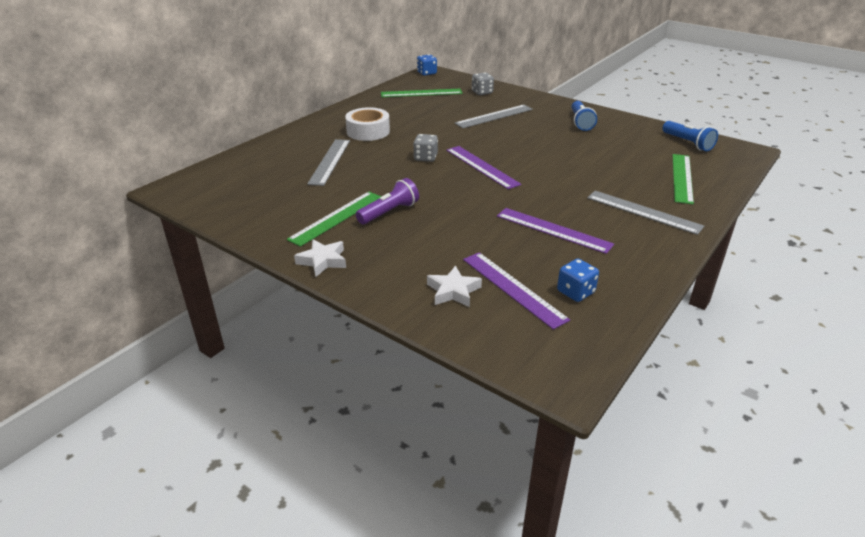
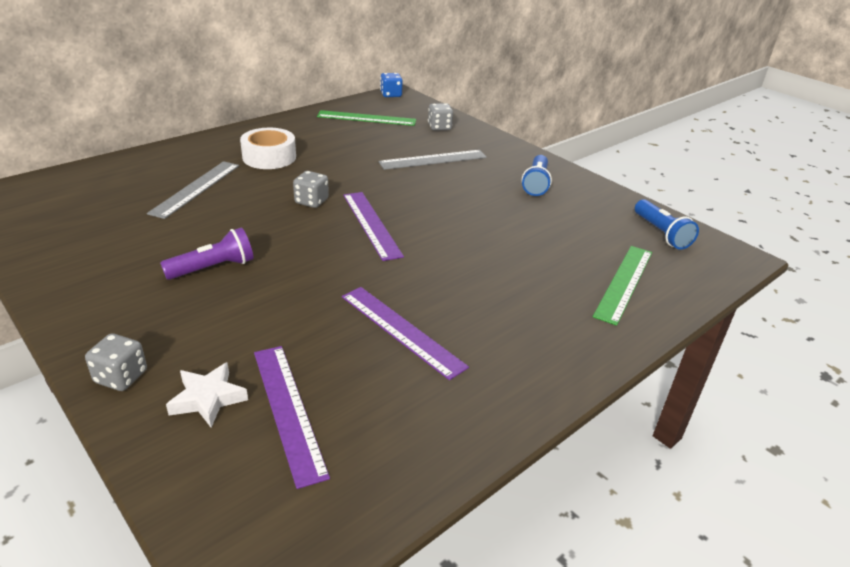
camera: 10 degrees right, 0 degrees up
(323, 261) = (82, 322): white star -> none
(337, 217) = (146, 264): green ruler -> none
(381, 289) = (121, 377): none -> grey dice
(575, 292) = (368, 433): blue dice -> none
(643, 212) = (540, 324): grey ruler -> none

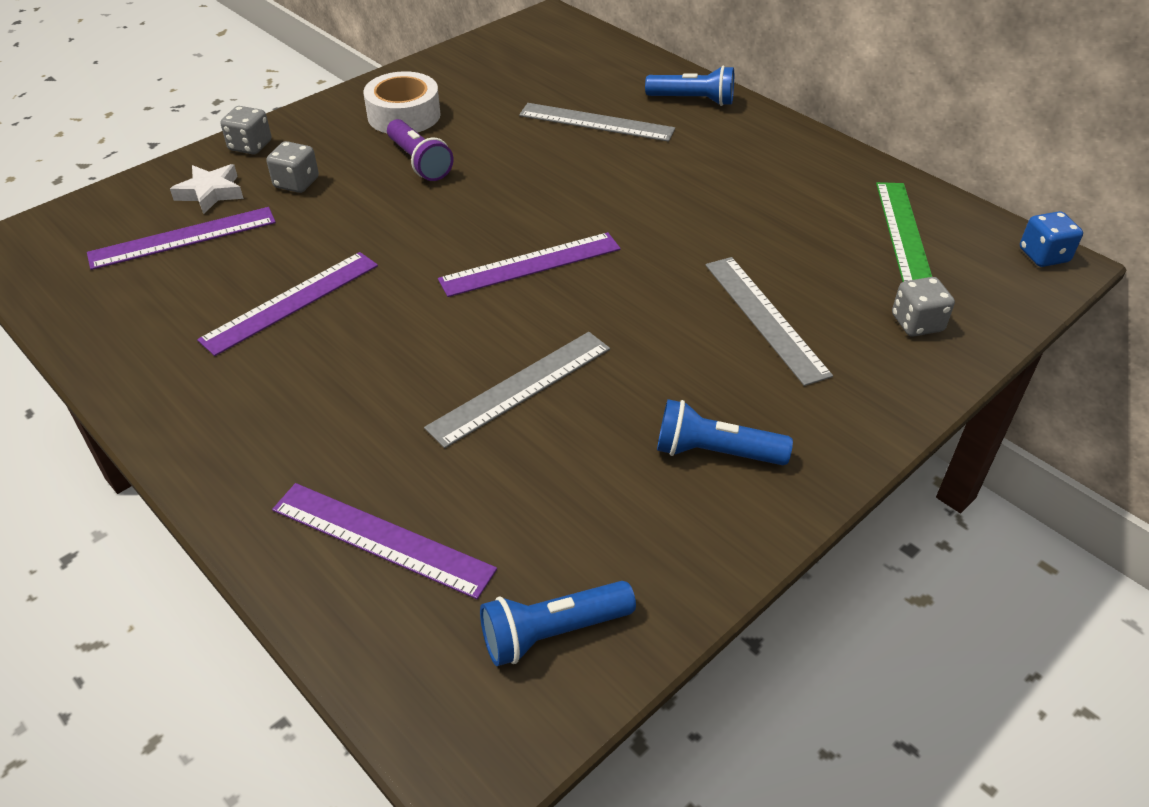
camera: 90 degrees right, 10 degrees up
(188, 152) = (693, 100): none -> blue flashlight
(269, 157) = (705, 160): white tape -> white tape (404, 115)
(311, 201) = (584, 209): grey dice -> grey dice (296, 183)
(493, 234) = (520, 387): none -> grey ruler
(624, 283) = (382, 538): green ruler -> purple ruler

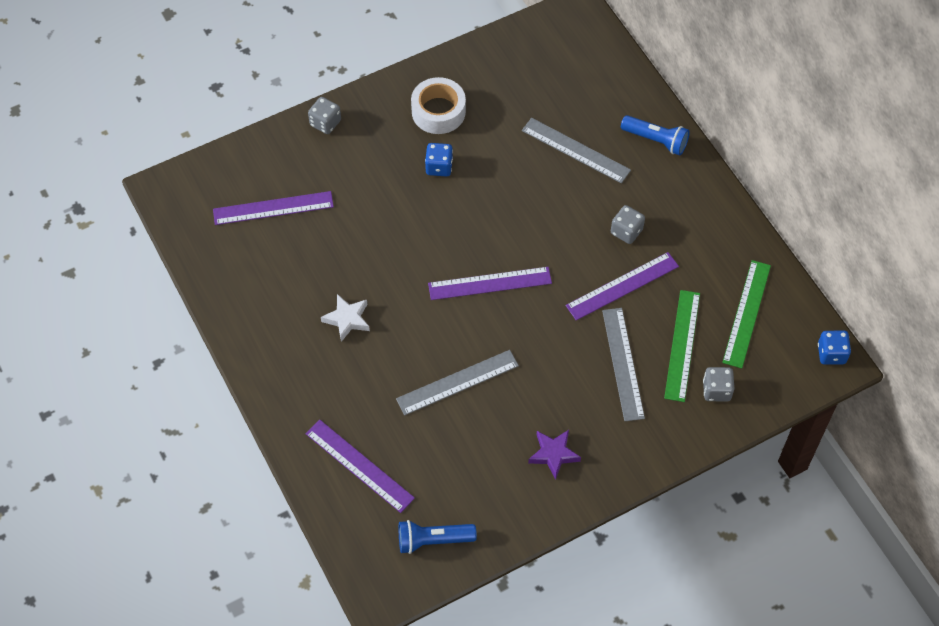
camera: 15 degrees right, 15 degrees up
(211, 193) = (294, 167): white star -> white star (347, 319)
(291, 302) = (334, 282): purple ruler -> purple ruler (622, 286)
(296, 183) = (352, 170): grey dice -> grey dice (626, 231)
(419, 162) = (439, 167): purple flashlight -> blue dice
(714, 452) = (553, 454): blue flashlight -> purple star
(837, 282) = (682, 345): none -> green ruler

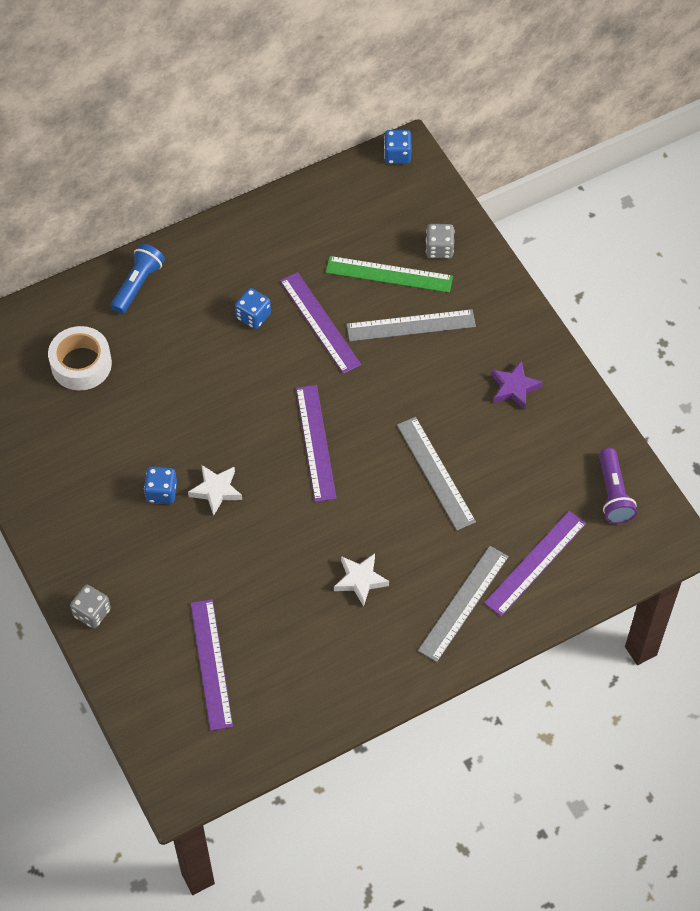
camera: 90 degrees left, 0 degrees up
(433, 540) = (613, 494): blue flashlight -> purple flashlight
(438, 112) = (84, 493): white tape -> white tape (81, 364)
(440, 207) = (216, 490): none -> white star
(576, 150) = (146, 359): grey ruler -> grey ruler (463, 603)
(626, 231) = (253, 316): grey dice -> blue dice
(747, 313) = (352, 218): green ruler -> none

